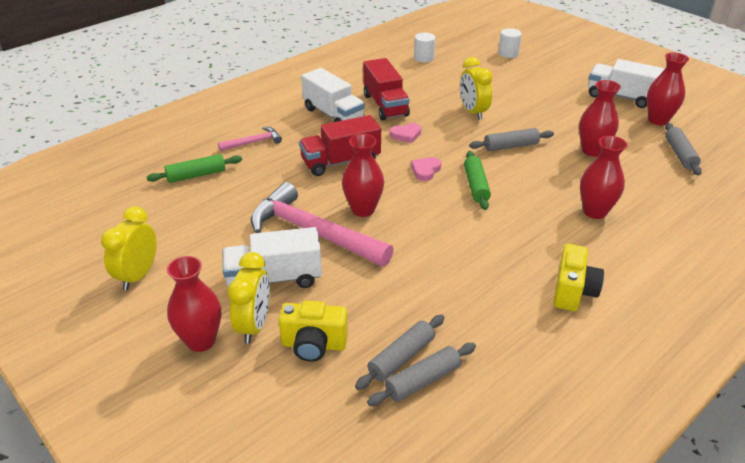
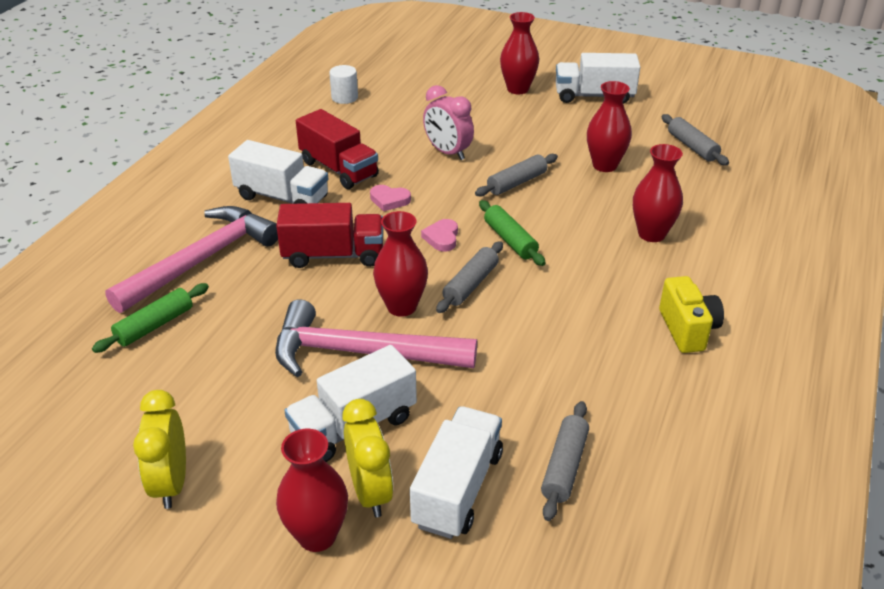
camera: 25 degrees left, 0 degrees up
(253, 142) = (202, 260): pink hammer -> pink hammer, size x2.11
(314, 345) = (457, 489): yellow camera -> white truck
(341, 162) = (333, 255): red truck -> red truck turned 135 degrees counterclockwise
(406, 135) = (389, 200): pink heart -> pink heart turned 60 degrees clockwise
(423, 381) = (604, 484): grey rolling pin -> grey rolling pin (471, 284)
(472, 112) = (447, 152): yellow clock -> pink clock
(508, 53) = (440, 71): white cylinder -> none
(658, 120) = (647, 113): red vase -> red vase (518, 89)

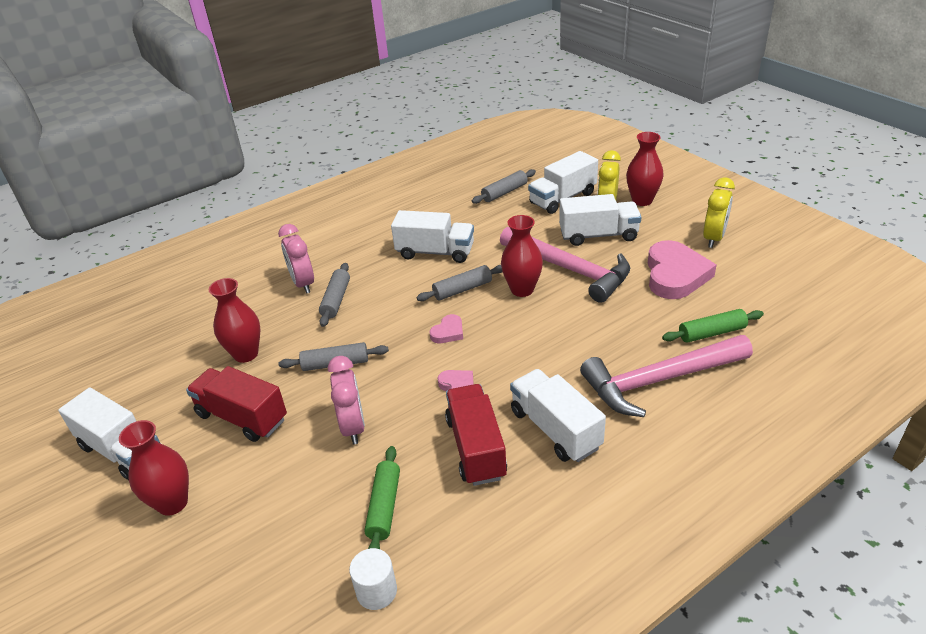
camera: 145 degrees left, 0 degrees up
(216, 392) = (675, 275): none -> pink heart
(333, 255) = (544, 346): red truck -> red truck (242, 417)
(510, 240) = (401, 312): green rolling pin -> green rolling pin (384, 506)
(553, 320) = (435, 252): none -> white truck
(651, 234) = (303, 284): red vase -> pink clock
(687, 329) = (369, 225): yellow camera -> none
(692, 147) = (154, 346): grey rolling pin -> grey rolling pin (336, 300)

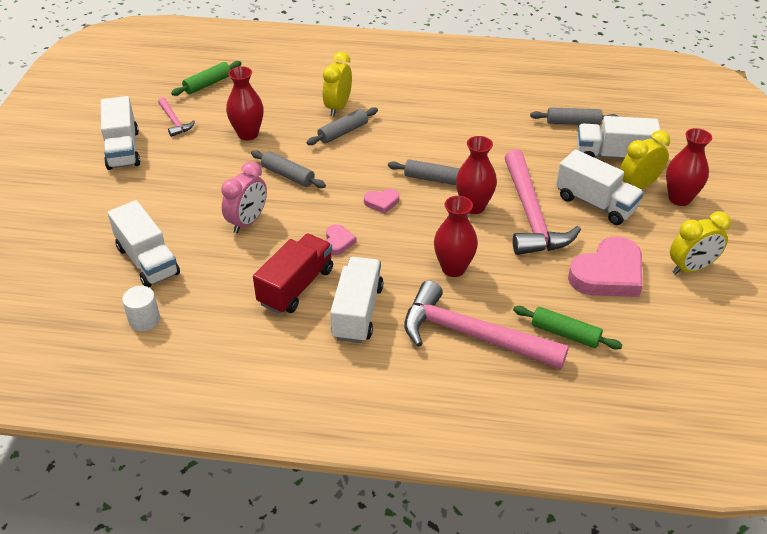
camera: 40 degrees right, 5 degrees up
(148, 390) = (174, 121): none -> pink hammer
(172, 503) = (112, 197): red vase -> red vase (453, 268)
(242, 417) = (199, 173): red truck -> none
(303, 284) = (338, 107): pink clock -> yellow clock
(384, 506) = (204, 280): green rolling pin -> green rolling pin (208, 84)
(435, 252) = (453, 139): white truck -> white truck (148, 261)

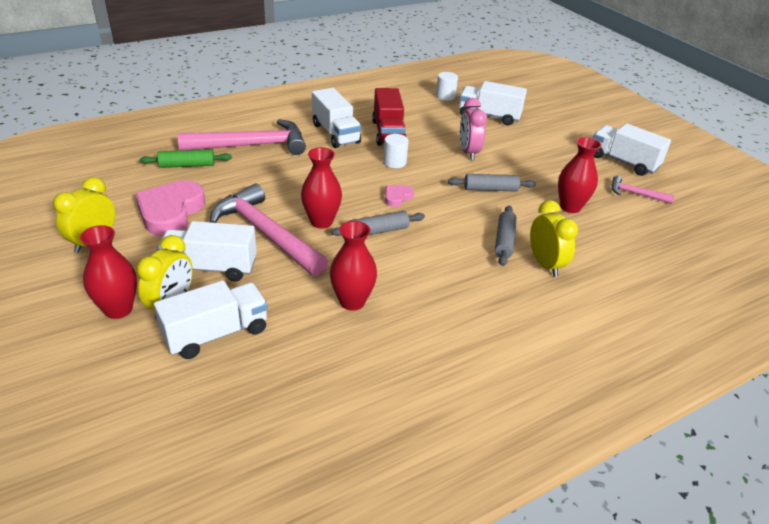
camera: 140 degrees right, 5 degrees down
(208, 84) = (680, 236): green rolling pin -> none
(338, 242) = (394, 162): pink heart -> white cylinder
(453, 268) = (297, 175): red vase -> red vase (352, 301)
(573, 123) = (291, 362): grey rolling pin -> none

